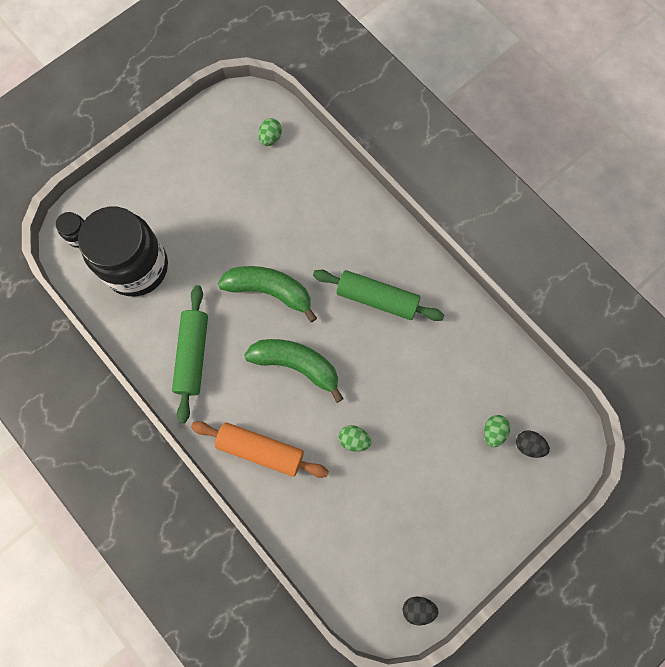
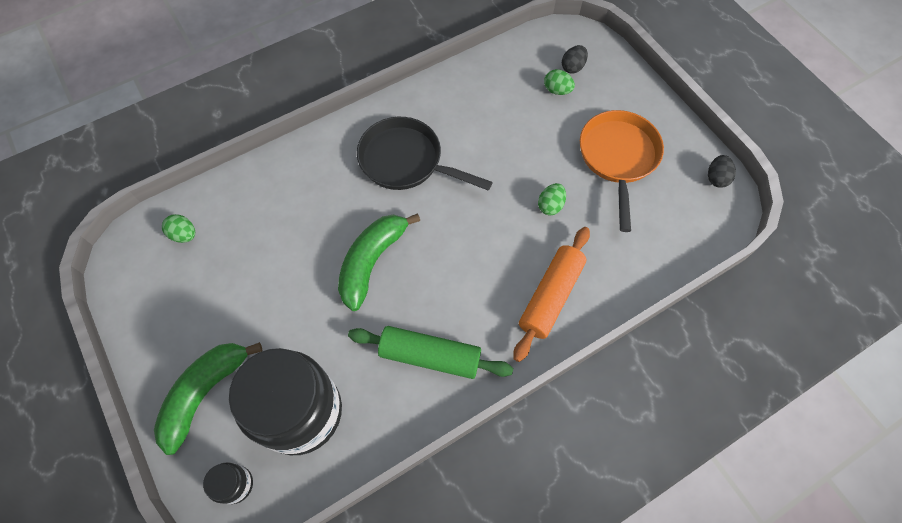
camera: 80 degrees left, 10 degrees down
(297, 365) = (462, 247): green banana -> green banana (205, 393)
(377, 299) = (406, 161): green rolling pin -> black pan
(422, 502) = (618, 158): none -> orange pan

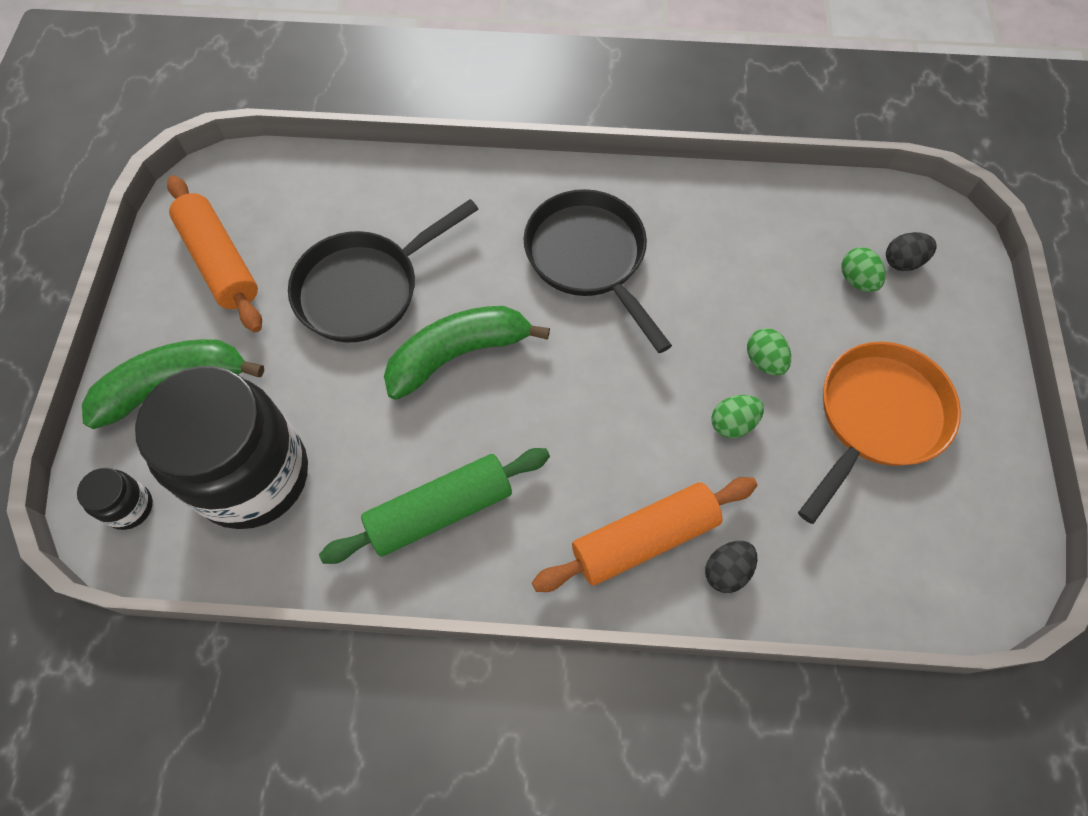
camera: 35 degrees right, 0 degrees up
(174, 299) = (220, 262): none -> orange rolling pin
(184, 235) = (282, 198): green egg -> green egg (764, 361)
(284, 258) = (365, 289): none -> black pan
(430, 356) = (440, 511): green rolling pin -> green rolling pin turned 75 degrees counterclockwise
(716, 178) = (1006, 533): black egg -> black egg (727, 571)

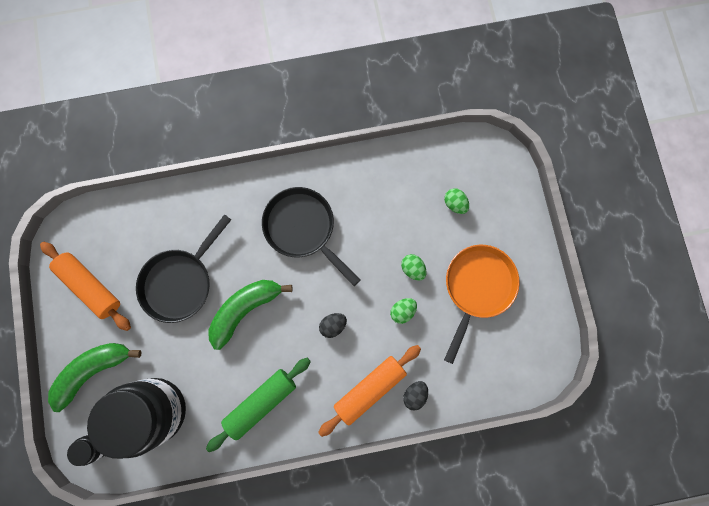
camera: 15 degrees left, 15 degrees up
(903, 262) = (478, 185): black egg -> black egg (333, 325)

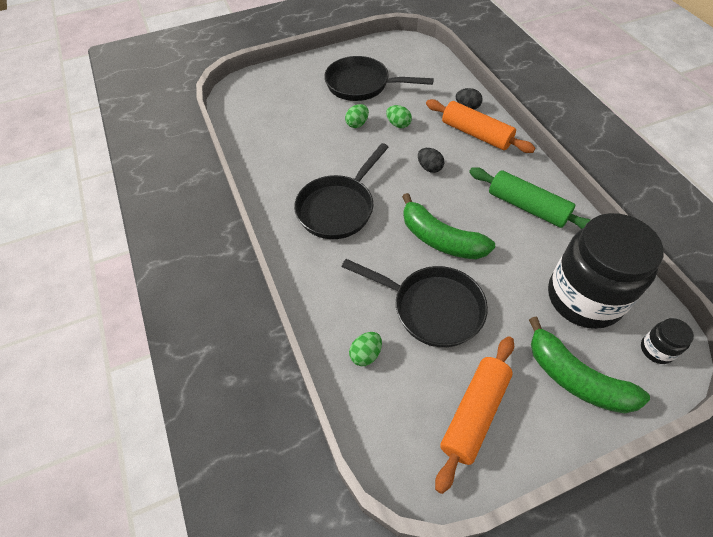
camera: 100 degrees left, 25 degrees down
(454, 204) = (289, 107): green egg -> green egg (366, 354)
(477, 287) = (362, 84): orange pan -> black pan

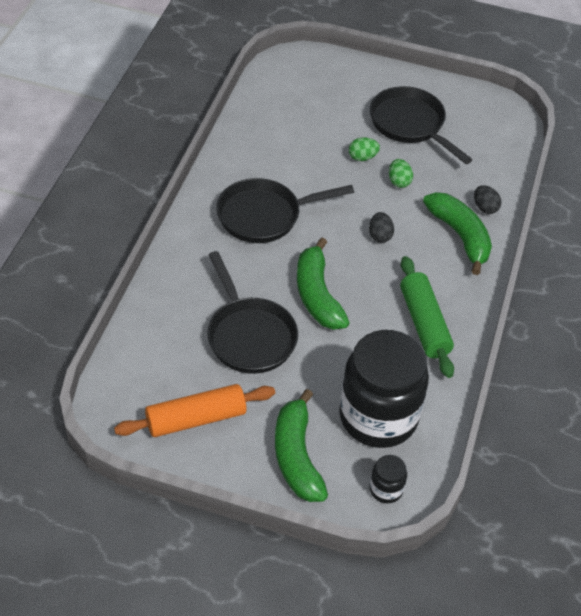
camera: 35 degrees right, 5 degrees down
(366, 354) = (165, 329): green egg -> none
(476, 134) = (460, 236): orange rolling pin -> green banana

